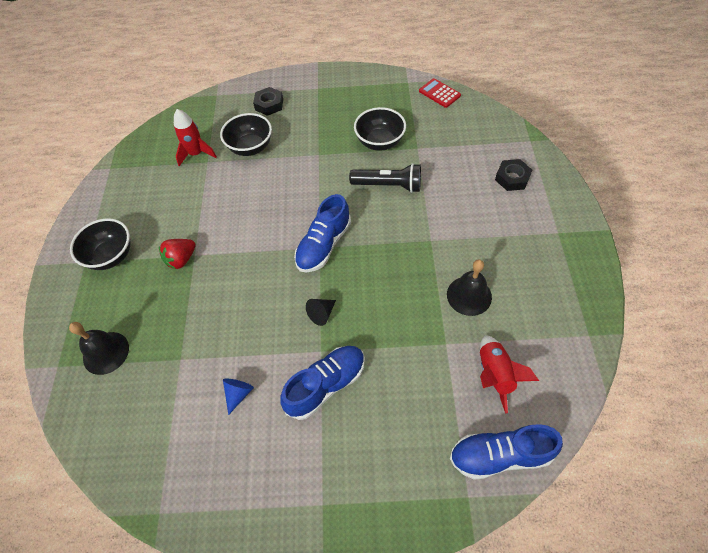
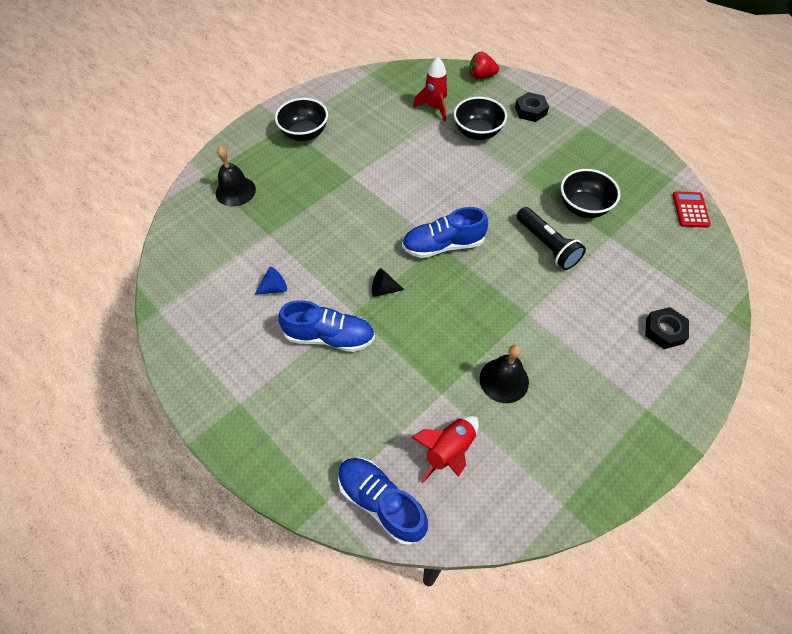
camera: 45 degrees right, 0 degrees up
(181, 259) = (341, 172): red strawberry -> red strawberry (481, 76)

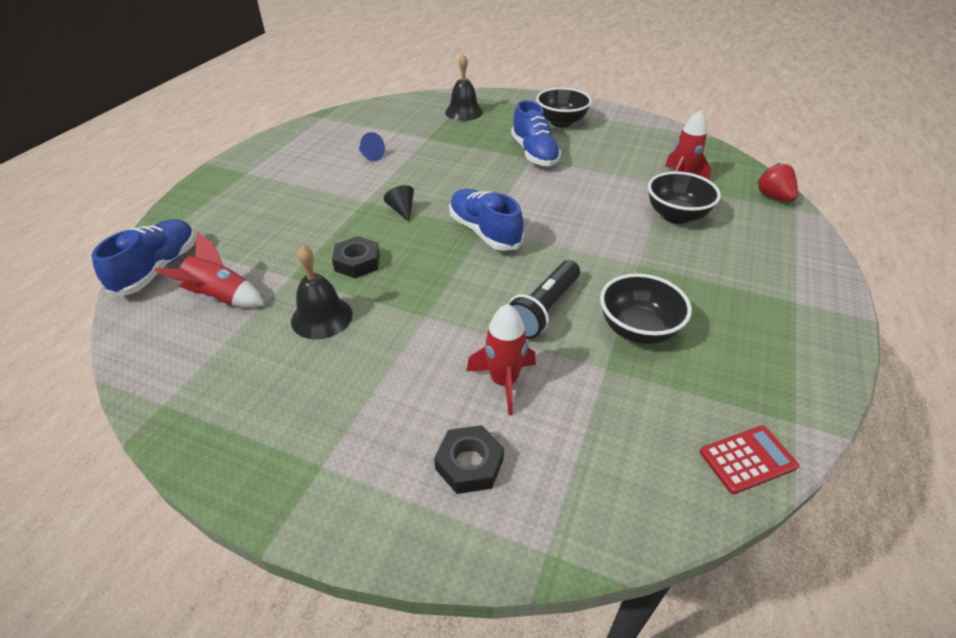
camera: 65 degrees right, 15 degrees down
(329, 336) = (331, 195): blue shoe -> blue shoe (534, 153)
(530, 111) = (763, 247): black nut -> black nut (357, 262)
(605, 291) = (503, 382): none -> red rocket

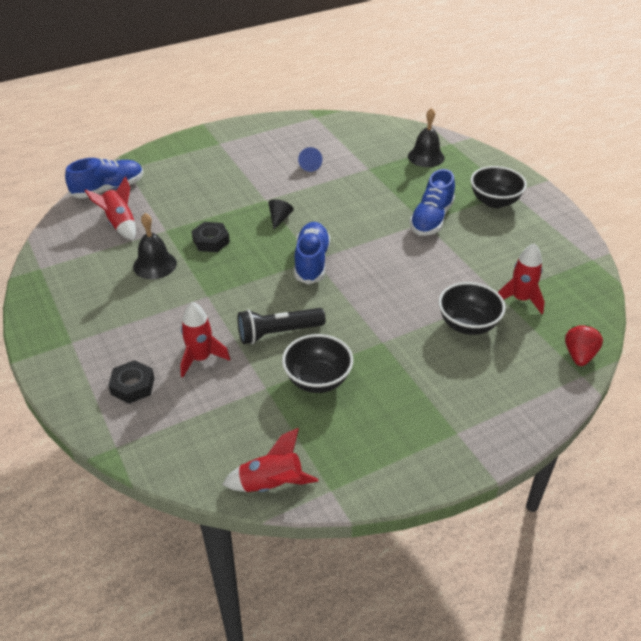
camera: 40 degrees right, 0 degrees up
(747, 459) = (271, 484): red calculator -> red rocket

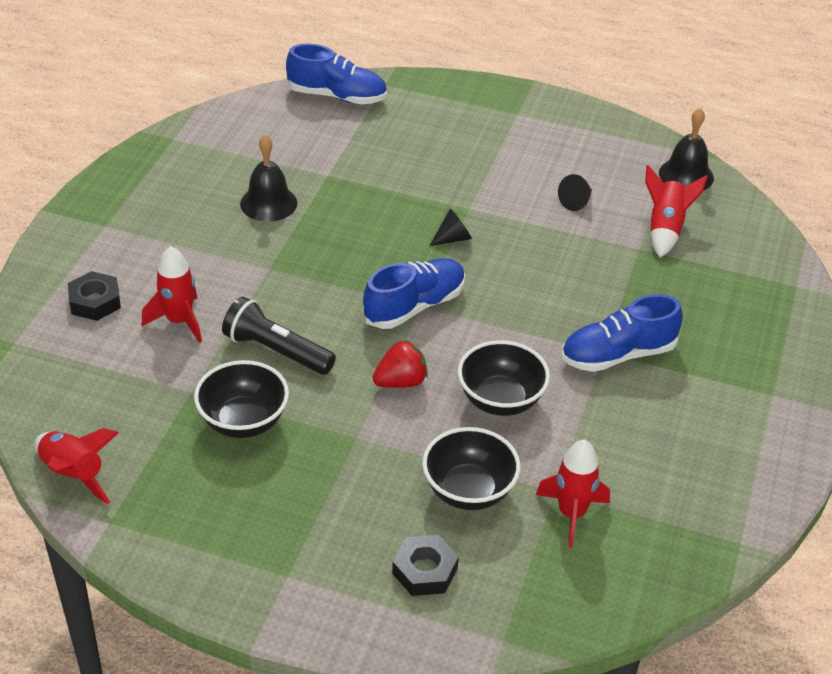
camera: 45 degrees right, 0 degrees up
(120, 224) = (296, 140): red rocket -> red rocket (665, 229)
(211, 241) = (352, 215): black nut -> black nut (425, 571)
(310, 166) = (576, 202): blue cone -> black cone
(426, 157) = (734, 280): black bell -> black bell (686, 175)
(494, 201) = (731, 390): black bowl -> black bowl (500, 400)
(579, 355) = (535, 620): red strawberry -> red strawberry (401, 382)

